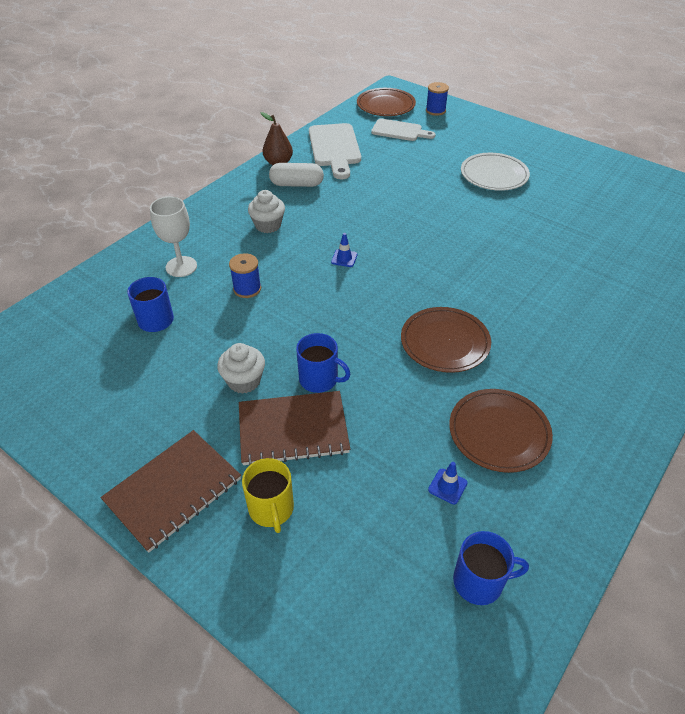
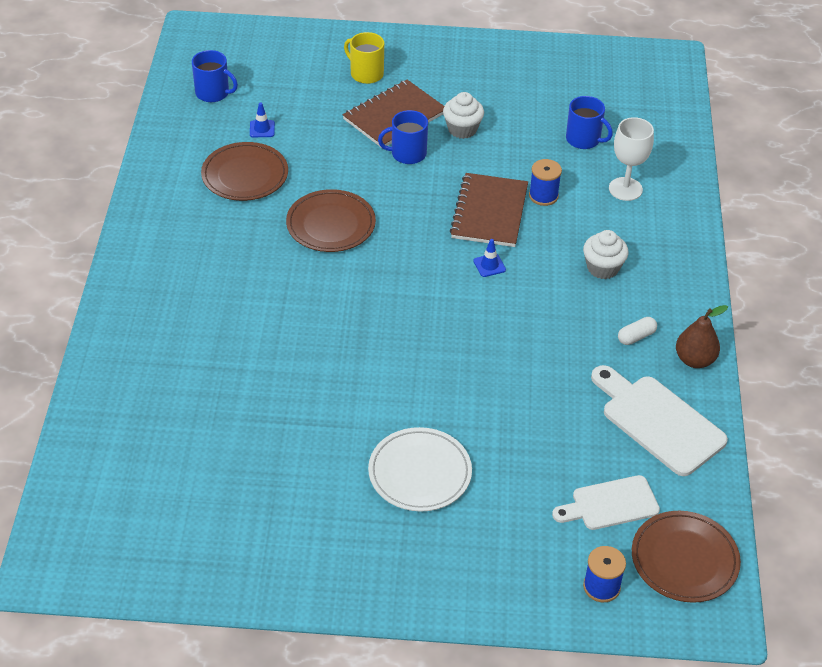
camera: 145 degrees right, 0 degrees up
(173, 490) = (435, 57): brown notebook -> brown notebook (489, 212)
(296, 184) = (636, 337): white capsule -> white capsule, size x0.60
(479, 581) = (213, 93): blue mug -> blue mug turned 120 degrees counterclockwise

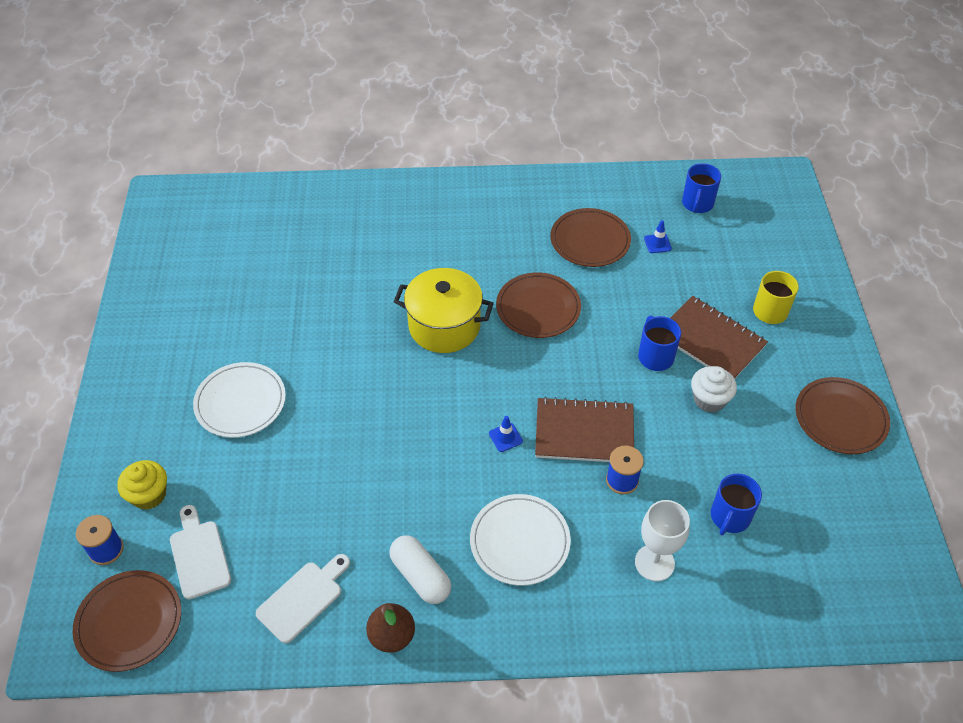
camera: 85 degrees right, 5 degrees up
(341, 297) = (444, 326): none -> yellow pot
(491, 60) = (840, 418): none -> brown plate
(535, 552) = (149, 495): none -> yellow cupcake
(602, 268) = (520, 541): white cupcake -> white plate
(636, 337) = (420, 576): white capsule -> white capsule, size x1.68
(658, 421) = (303, 598): white cutting board -> white cutting board, size x0.66

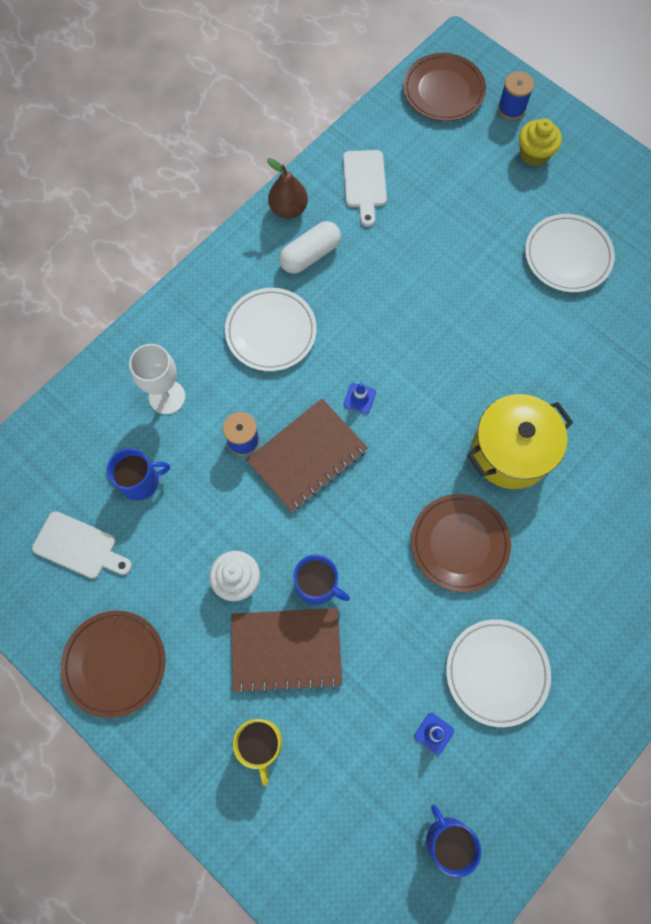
camera: 135 degrees right, 20 degrees up
(199, 555) = (455, 151): white cutting board -> white cutting board (79, 547)
(420, 576) = (310, 255): white capsule -> white capsule turned 45 degrees counterclockwise
(590, 240) = (496, 672): brown plate -> white plate
(729, 517) = (140, 481): blue mug -> blue mug turned 90 degrees clockwise

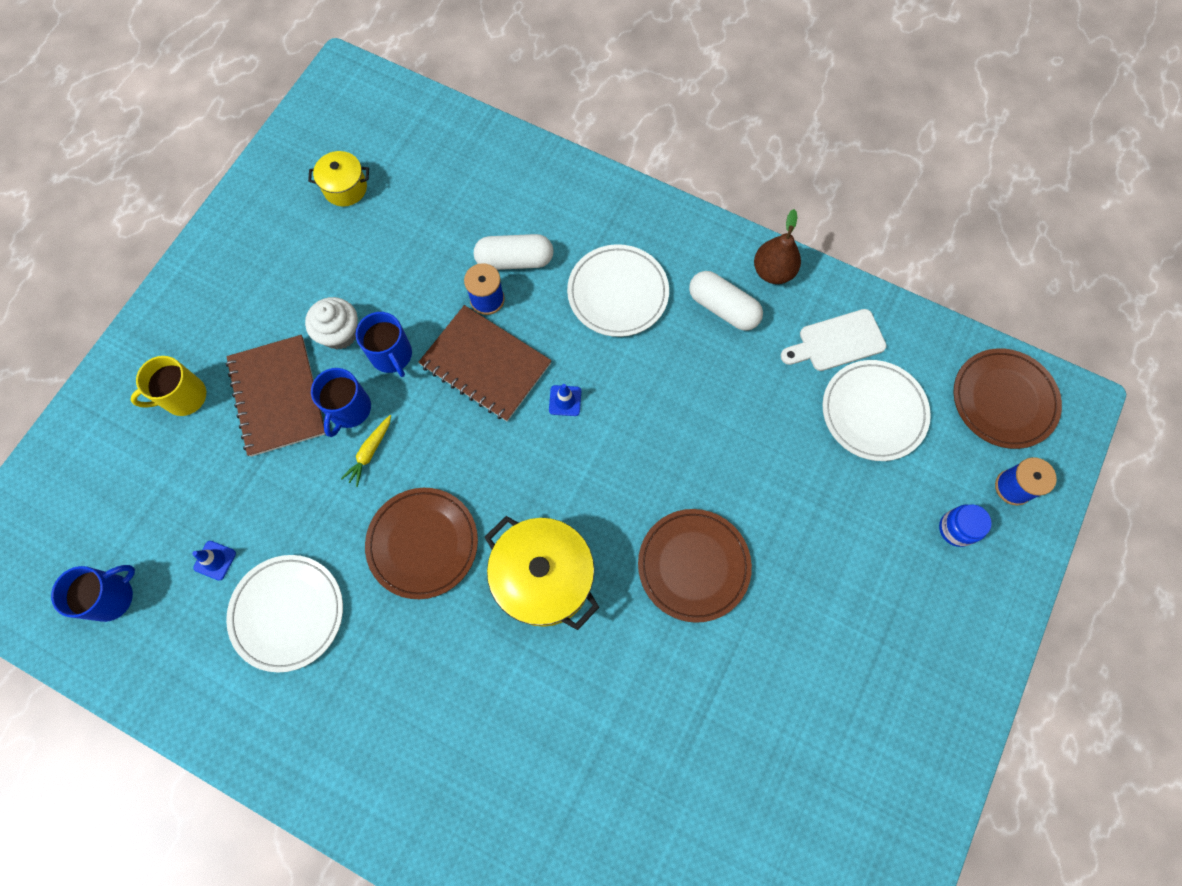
camera: 75 degrees right, 0 degrees up
(79, 547) = (345, 188): white cutting board -> yellow pot
(115, 663) = (240, 250): brown plate -> brown plate (693, 565)
(140, 481) = (422, 220): blue mug -> blue mug (392, 355)
(167, 397) = (516, 217): white goblet -> none
(211, 408) = (515, 260): none -> white capsule
(364, 573) = (370, 452): none -> yellow carrot
(534, 154) = (956, 529): yellow cupcake -> blue jar
(567, 255) = (823, 598): white plate -> white plate (873, 412)

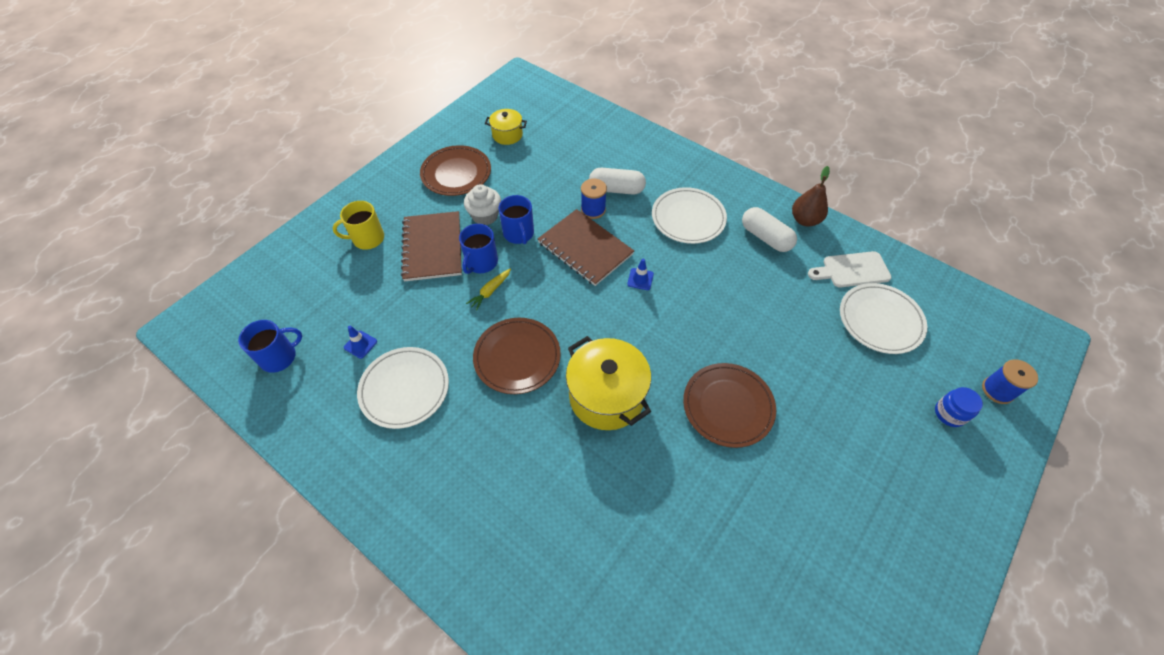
camera: 10 degrees right, 15 degrees down
(1003, 400) = (987, 327): brown plate -> brown plate (456, 173)

